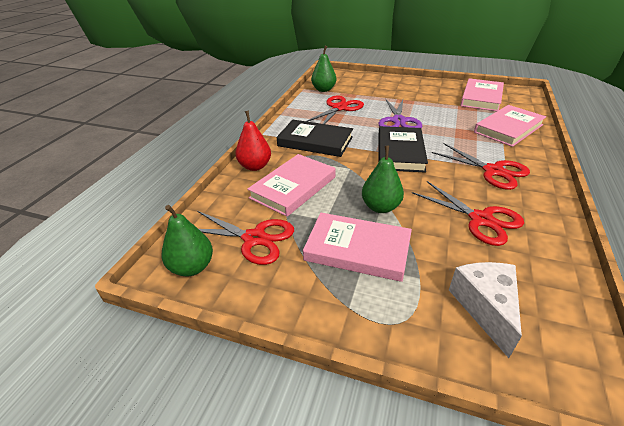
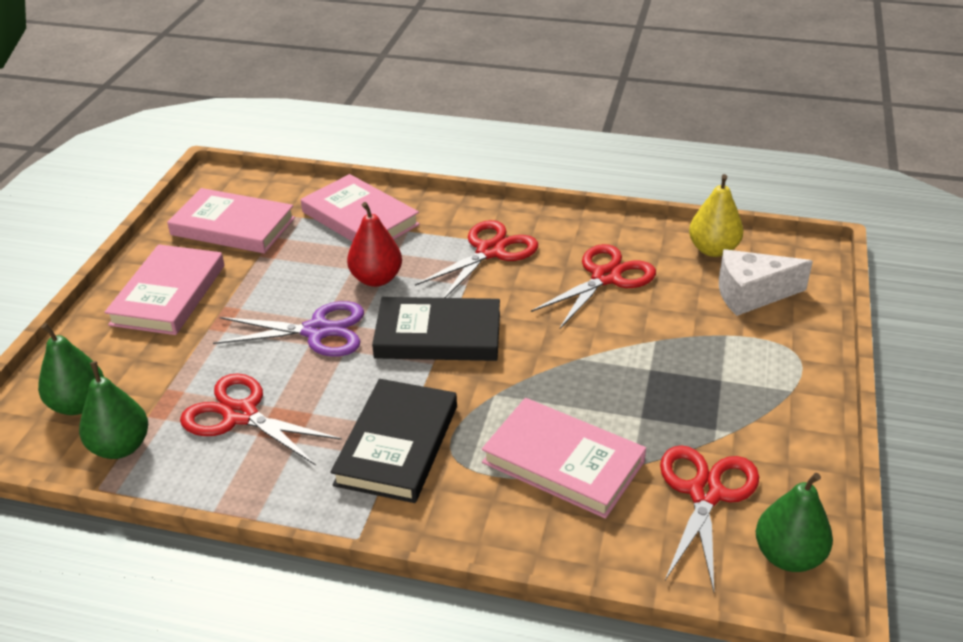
camera: 95 degrees left, 0 degrees up
(255, 166) = (498, 527): red pear -> red pear (376, 279)
(357, 249) = (694, 384): pink book -> pink book (168, 294)
(380, 207) = (598, 361): green pear -> green pear (79, 404)
(553, 292) = (713, 250): none -> yellow pear

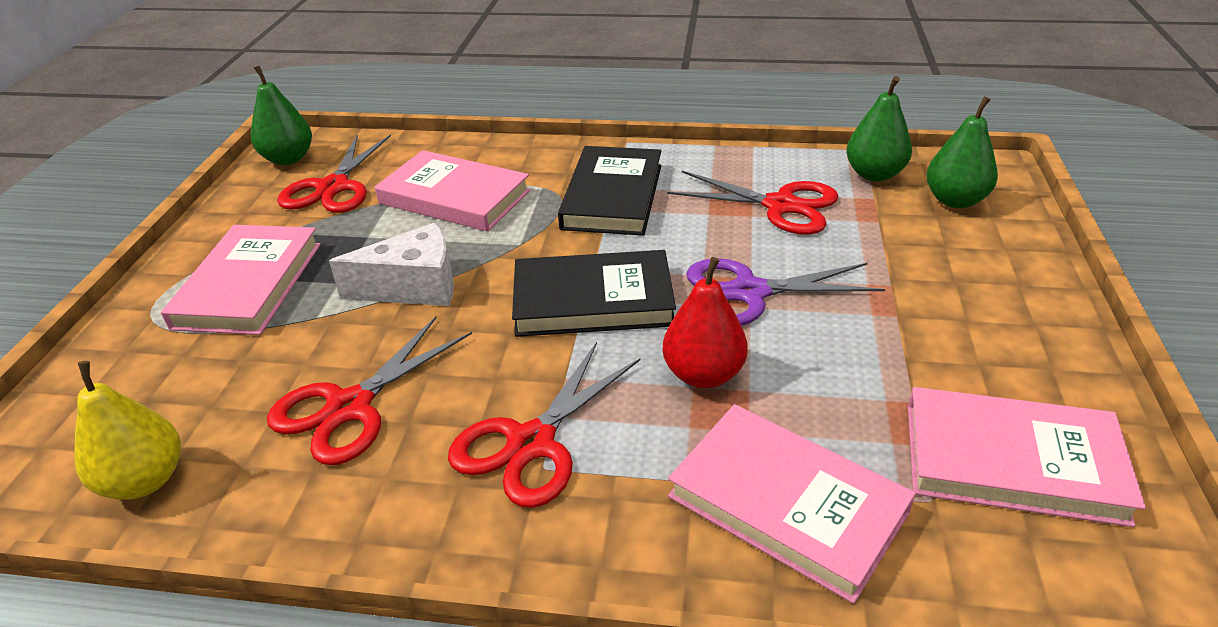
camera: 175 degrees right, 0 degrees up
(168, 294) = (990, 324): pink book -> pink book (249, 285)
(751, 294) = (143, 395): white cheese -> white cheese (414, 287)

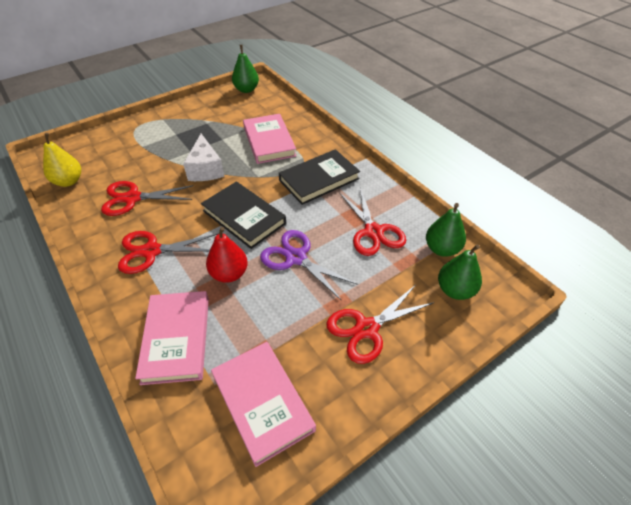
camera: 45 degrees right, 10 degrees up
(249, 285) = (169, 134): pink book -> none
(333, 187) = (241, 111): red scissors -> red scissors (366, 328)
(414, 287) = (205, 169): white cheese -> white cheese turned 45 degrees clockwise

